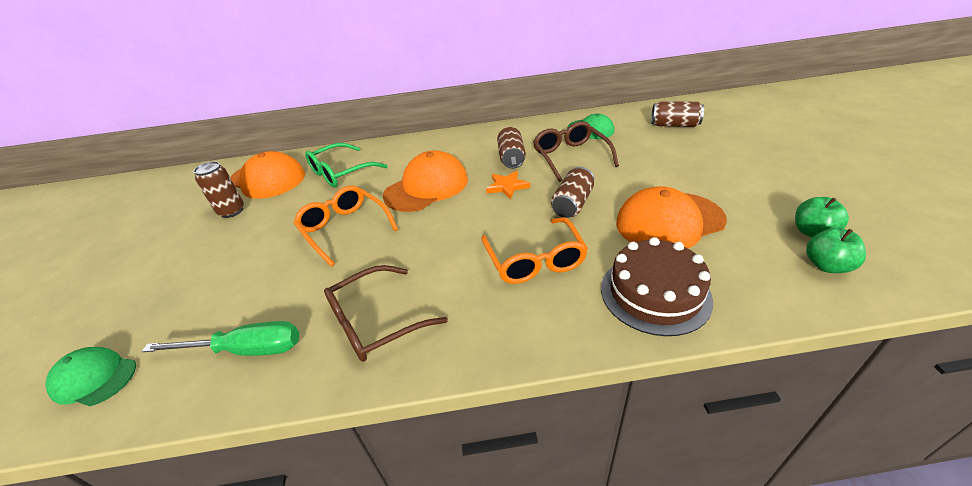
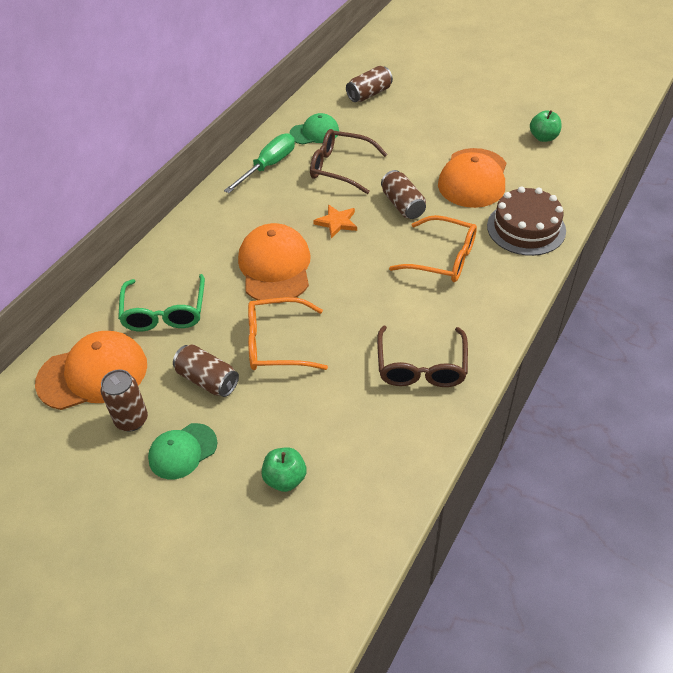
camera: 55 degrees left, 10 degrees up
(94, 378) = (314, 562): green cap -> green cap (182, 451)
(246, 350) = (377, 451): green screwdriver -> green screwdriver (268, 166)
(511, 158) = (297, 197): brown can -> brown can (207, 380)
(827, 265) = (570, 155): green apple -> green apple (285, 479)

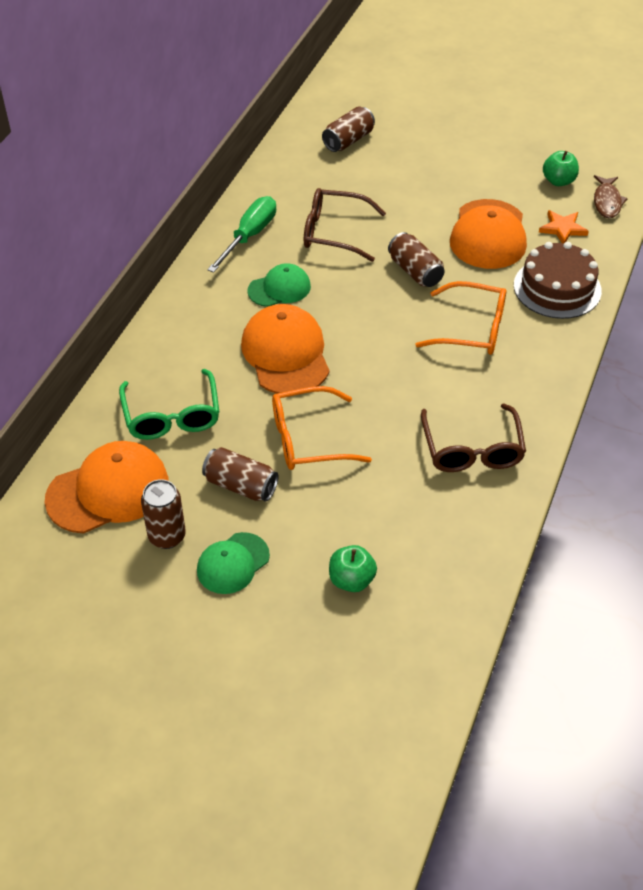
camera: 10 degrees left, 0 degrees up
(314, 132) = (294, 192): green cap -> green cap (279, 289)
(336, 222) = (344, 297): orange star -> orange star (562, 229)
(584, 157) = (607, 202): none -> brown fish

